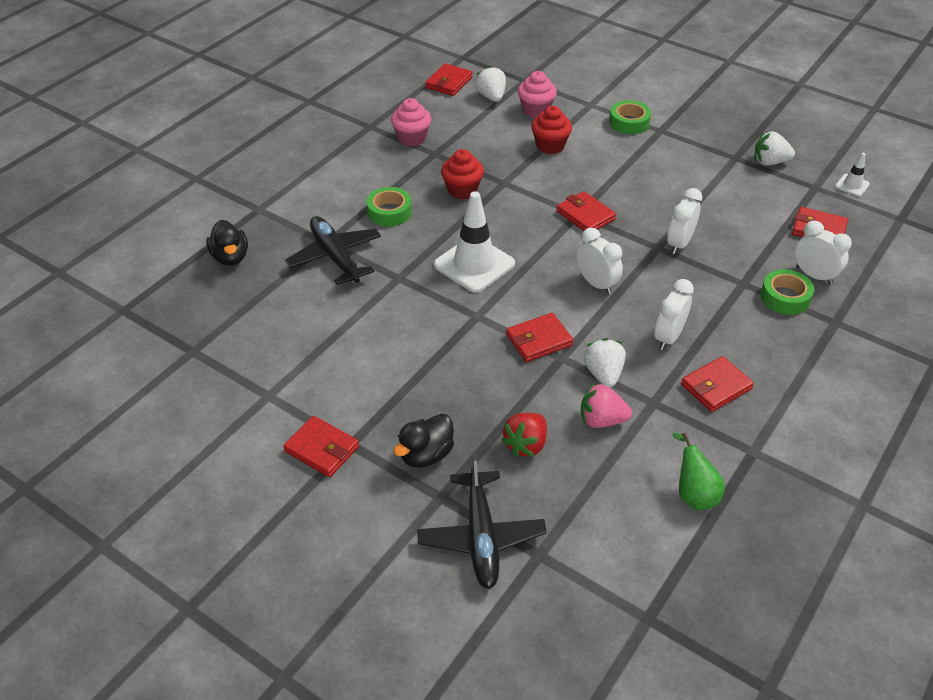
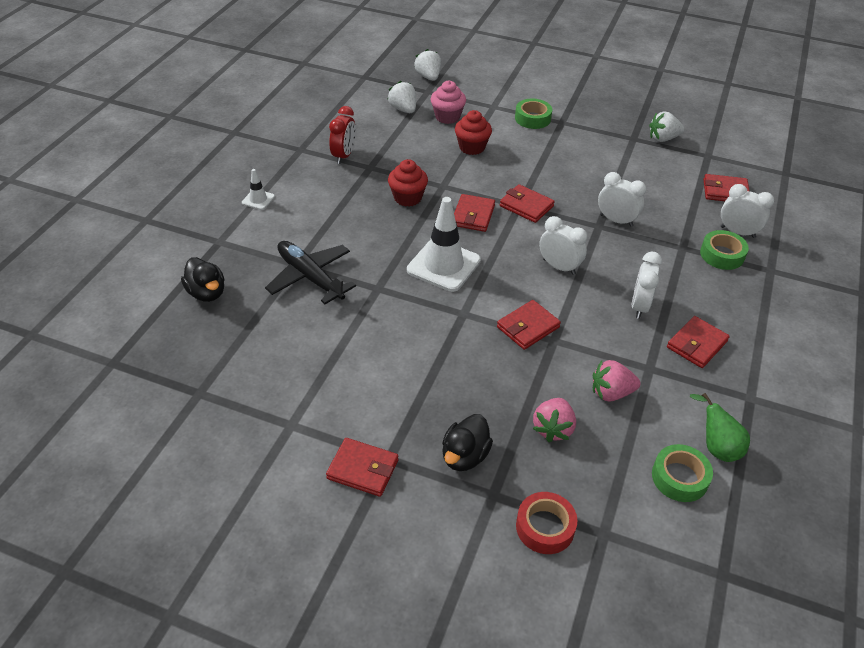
camera: 15 degrees left, 0 degrees up
(389, 212) = (347, 227): green tape -> green tape (679, 477)
(412, 138) = (344, 155): pink cupcake -> red clock
(449, 82) = (360, 101): red wallet -> red wallet (473, 215)
(481, 537) = (545, 527): black plane -> red tape
(526, 445) = (553, 429): red strawberry -> pink strawberry
(603, 374) = (596, 349): white strawberry -> white strawberry (428, 77)
(679, 244) = (616, 220): white clock -> white clock turned 105 degrees clockwise
(852, 185) = (736, 150): white traffic cone -> white traffic cone (258, 199)

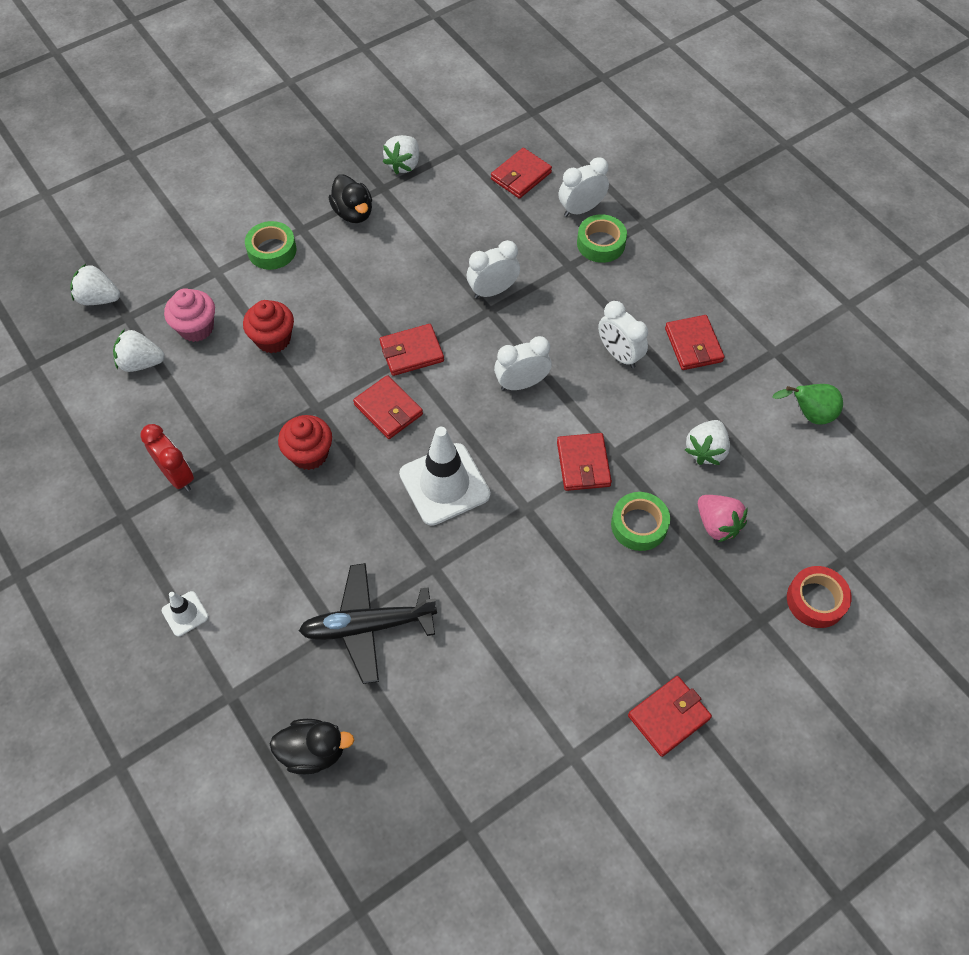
camera: 55 degrees left, 15 degrees up
(464, 456) = (705, 617): black duck -> black duck (353, 213)
(611, 393) = (705, 450): pink strawberry -> white strawberry
(679, 477) = (823, 464): green tape -> green tape (639, 525)

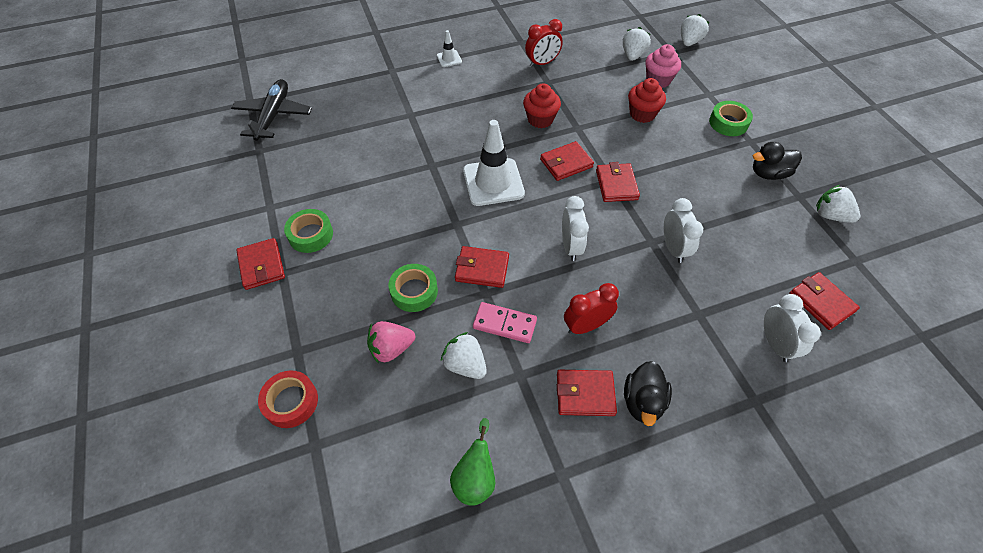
camera: 105 degrees right, 5 degrees down
(313, 751) = (342, 96): black duck -> black duck (642, 401)
(367, 626) = (405, 128): black plane -> black plane (274, 115)
(601, 243) = (726, 349): green tape -> green tape (311, 235)
(619, 355) = (586, 326): white clock -> red clock
(645, 426) = (504, 324): none -> pink domino

